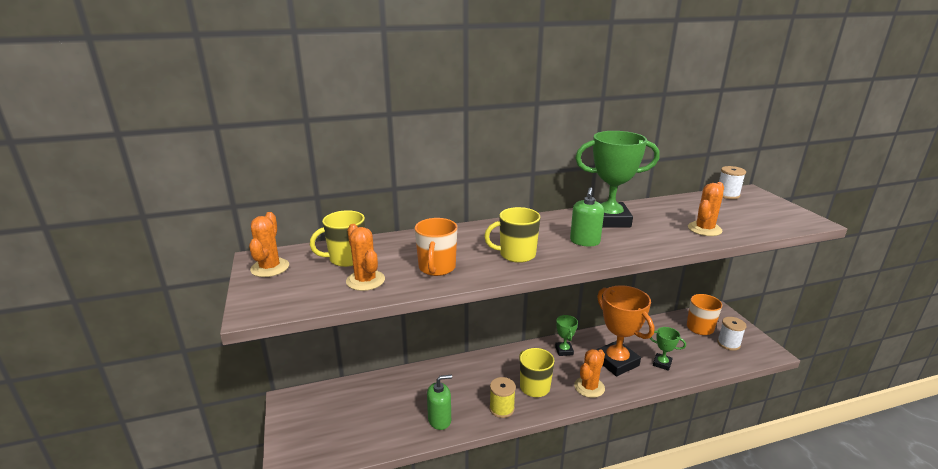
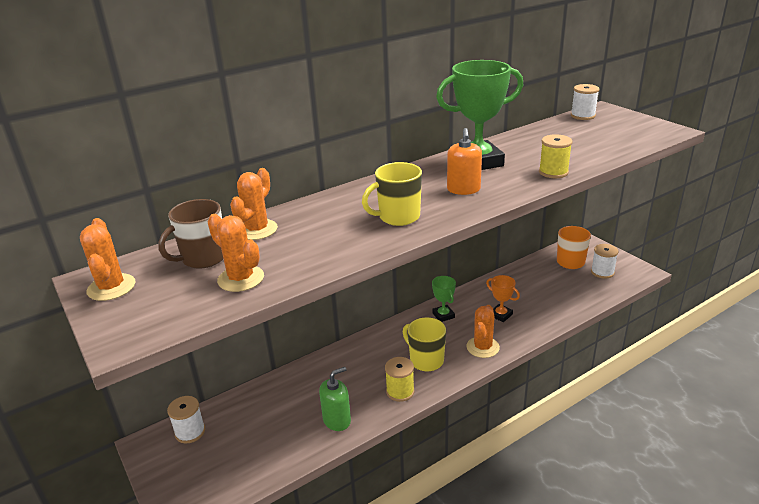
camera: 15 degrees left, 5 degrees up
(323, 399) = (190, 432): none -> white spool
(346, 259) = (203, 258): yellow mug -> brown mug
(437, 268) = (317, 248): orange mug -> none
(584, 241) = (463, 189): green soap dispenser -> orange soap dispenser
(616, 362) = (501, 315): orange trophy -> orange trophy, size x0.49
(662, 363) = (546, 306): green trophy -> none
(675, 240) = (553, 172): none -> yellow spool
(704, 229) = (576, 155): orange cactus -> orange cactus (257, 230)

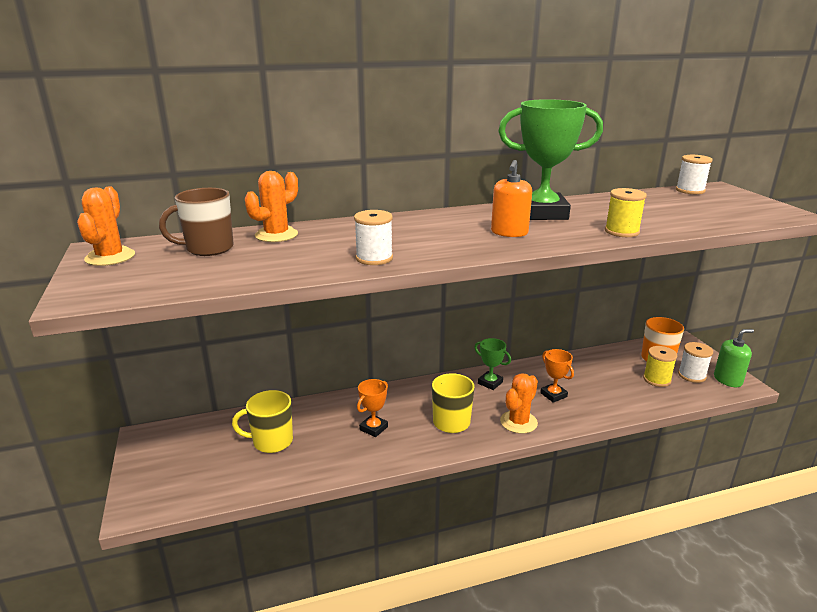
camera: 15 degrees right, 5 degrees down
(190, 432) = (188, 435): white spool -> white spool (374, 258)
(241, 279) = (227, 269): orange cactus -> none
(337, 420) = (330, 458): green soap dispenser -> green soap dispenser (727, 380)
(361, 383) = (373, 428): none -> orange trophy
(398, 217) = (422, 245): yellow mug -> yellow mug (271, 441)
(400, 391) = (409, 445): yellow spool -> yellow spool (657, 379)
(443, 315) = (490, 383): green trophy -> green trophy turned 45 degrees counterclockwise

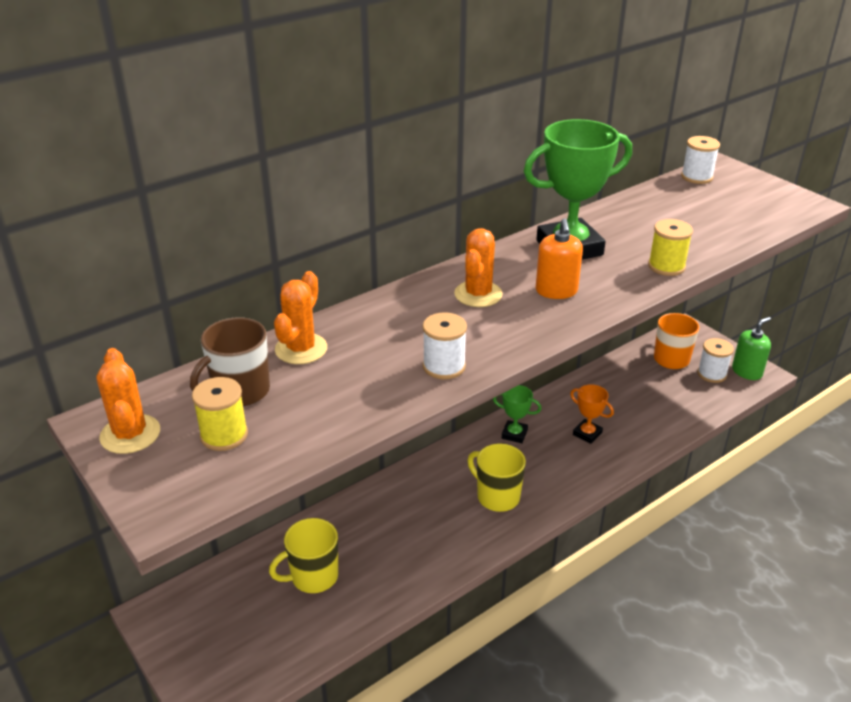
camera: 20 degrees left, 10 degrees up
(373, 428) = (419, 528): orange trophy -> none
(518, 422) = (567, 478): orange cactus -> orange cactus (478, 294)
(657, 379) = (680, 387): yellow spool -> yellow spool (224, 435)

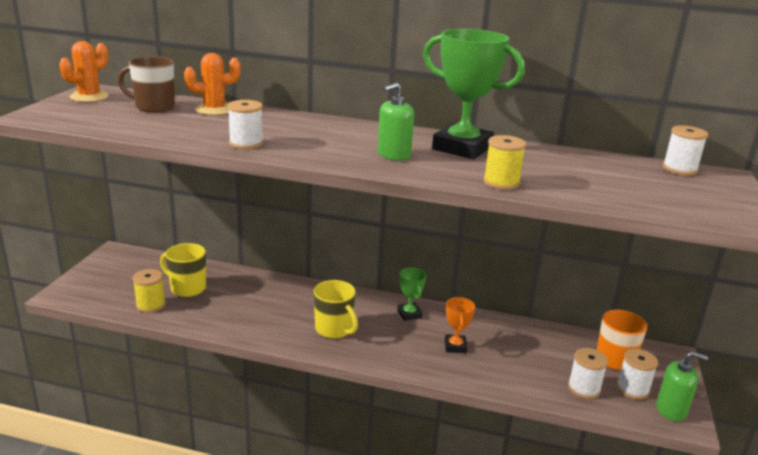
camera: 50 degrees right, 10 degrees down
(224, 435) = (109, 112): yellow spool -> yellow spool (151, 305)
(478, 294) = (348, 135): orange cactus -> none
(497, 496) = (334, 329): yellow mug -> yellow mug turned 135 degrees clockwise
(556, 291) = (393, 155): orange soap dispenser -> green soap dispenser
(694, 397) = (584, 388): none -> white spool

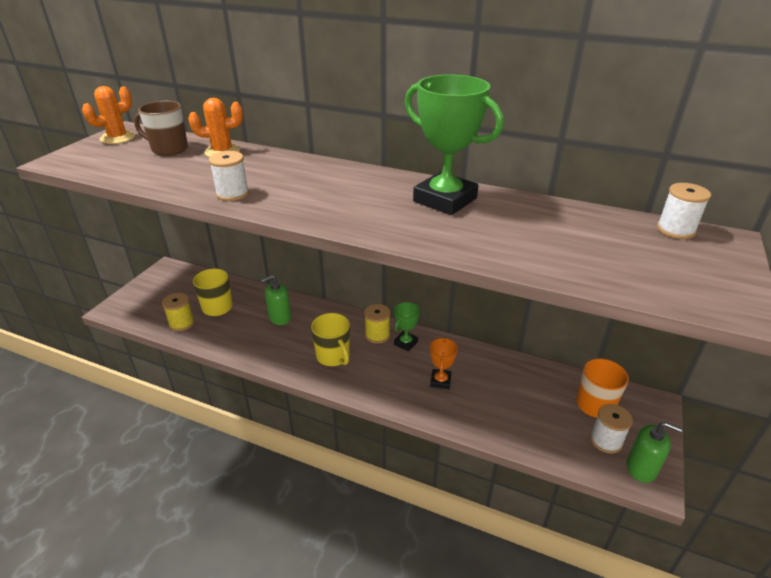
camera: 10 degrees right, 10 degrees up
(393, 155) = (371, 209): green soap dispenser -> green soap dispenser (280, 317)
(409, 314) = (405, 343): green trophy -> green trophy turned 45 degrees clockwise
(501, 182) = (469, 247): yellow spool -> yellow spool (377, 335)
(584, 388) = (556, 436): white spool -> none

